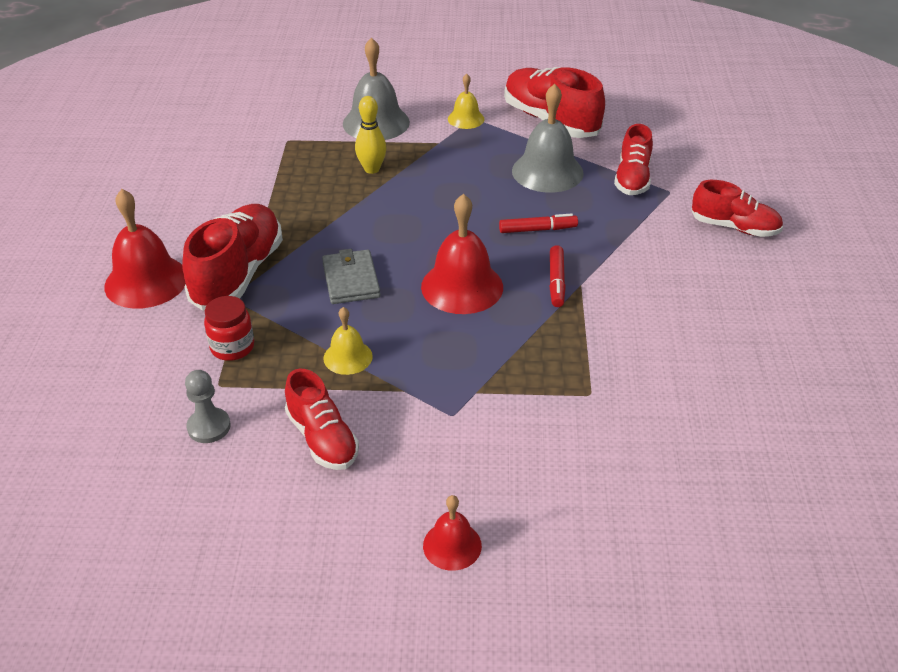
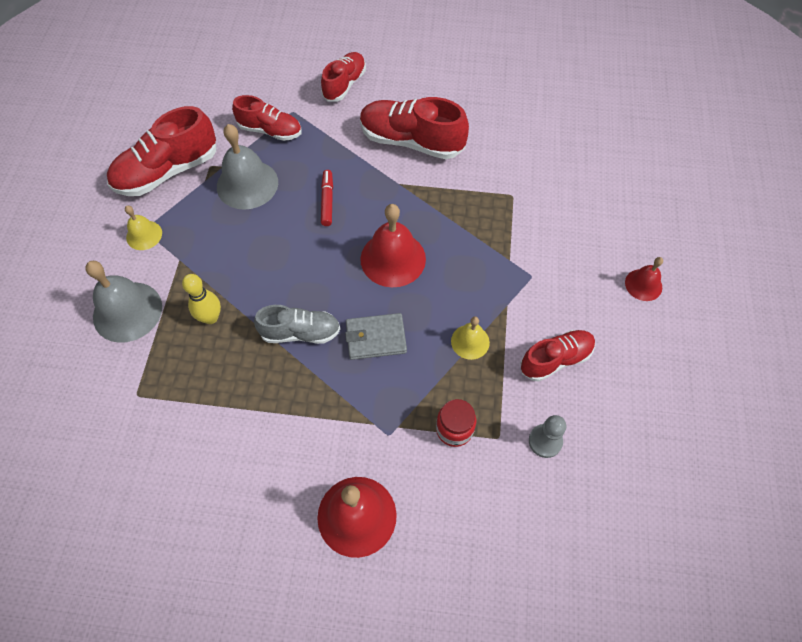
camera: 85 degrees left, 20 degrees up
(238, 274) = (356, 431): red shoe -> red shoe (411, 141)
(356, 227) = (300, 332): none -> grey shoe
(556, 281) = (393, 197): red marker -> none

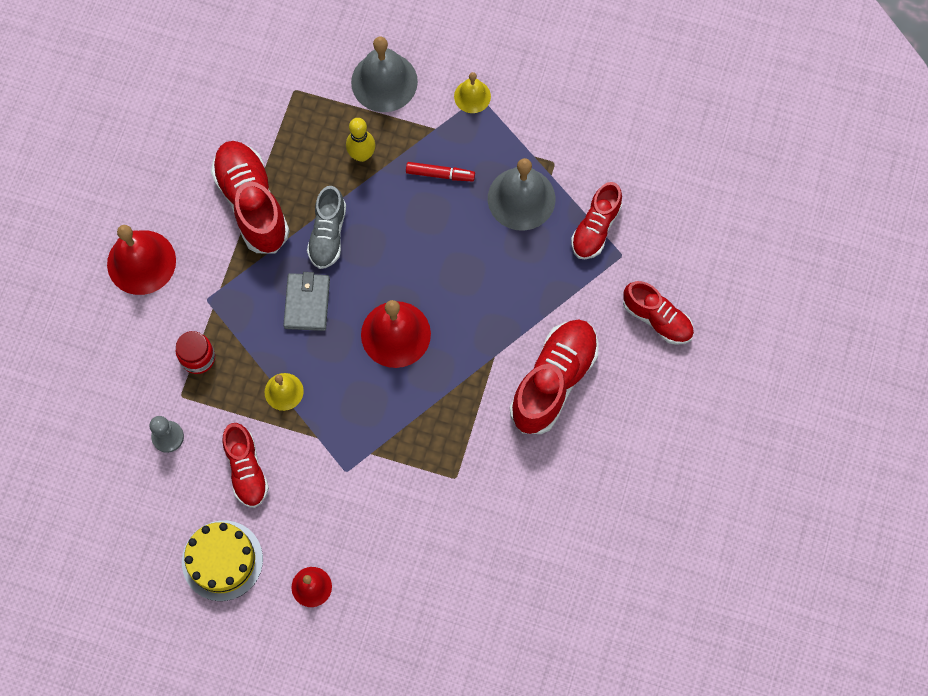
camera: 100 degrees right, 10 degrees up
(167, 171) = (553, 119): red shoe -> red shoe (252, 203)
(327, 201) = (483, 278): red marker -> red marker (440, 174)
(648, 363) = (222, 560): none -> yellow cake

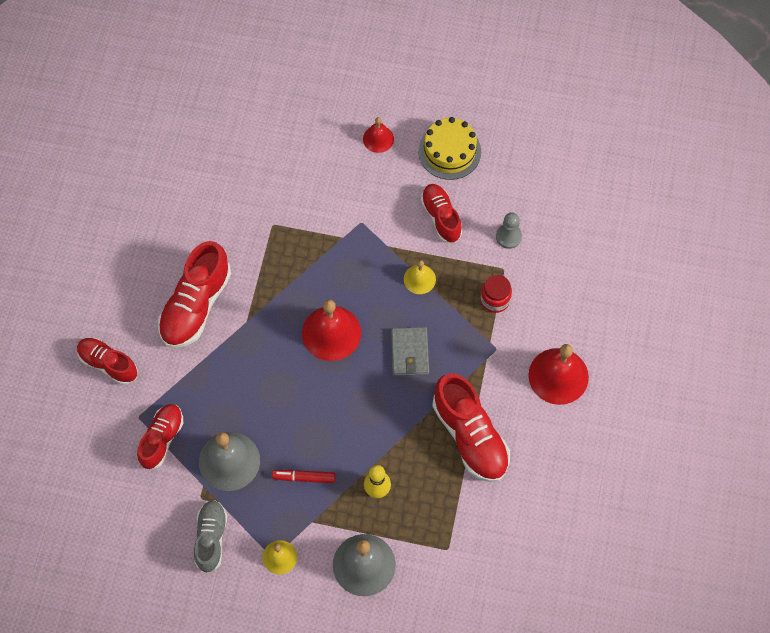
camera: 175 degrees right, 5 degrees down
(328, 234) = (399, 413): grey shoe -> grey shoe (211, 538)

